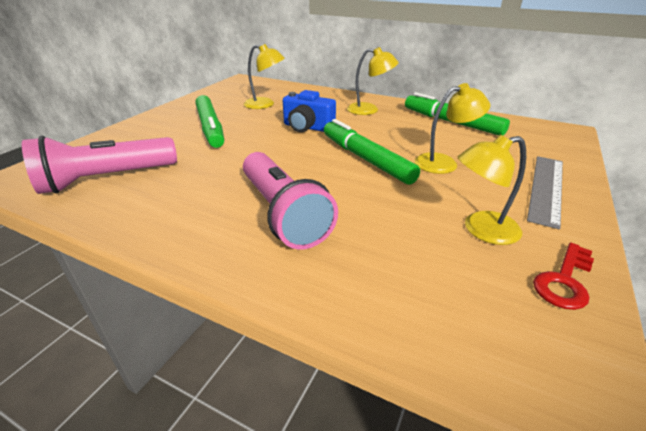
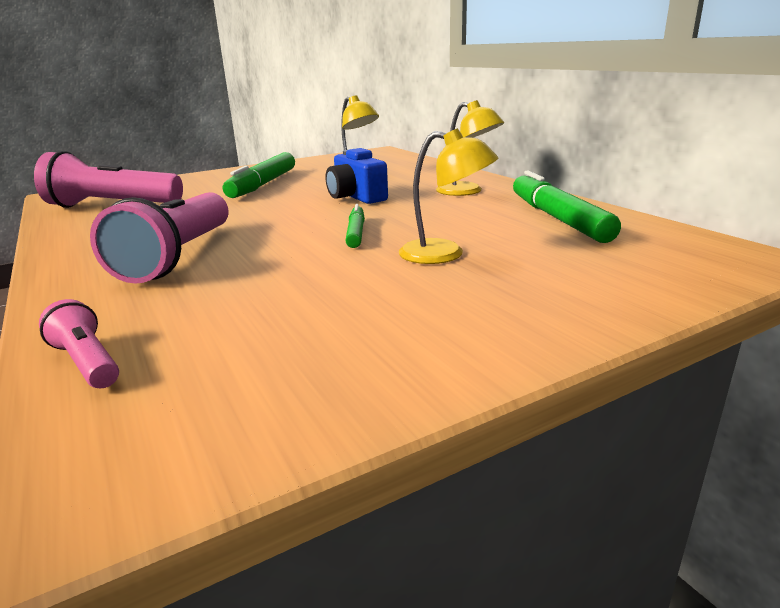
camera: 35 degrees right, 10 degrees down
(366, 159) = (356, 233): green marker -> green marker, size x0.54
(405, 321) = (87, 362): none -> pink flashlight
(481, 230) = (337, 323): yellow lamp -> none
(546, 188) = (536, 311): grey ruler -> none
(564, 280) = (321, 400): red key -> none

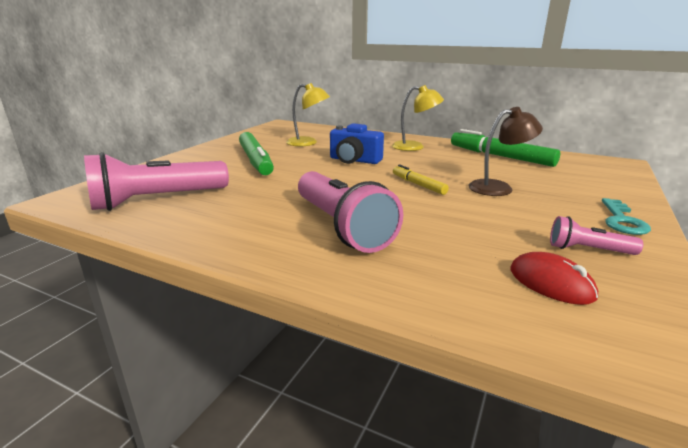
camera: 35 degrees left, 0 degrees up
(87, 362) = (482, 310): pink flashlight -> pink flashlight (587, 250)
(212, 365) = (551, 283): none -> red mouse
(356, 233) = (418, 185): green marker -> yellow marker
(445, 254) = (498, 187): yellow lamp -> brown lamp
(510, 332) = (622, 220): none -> turquoise key

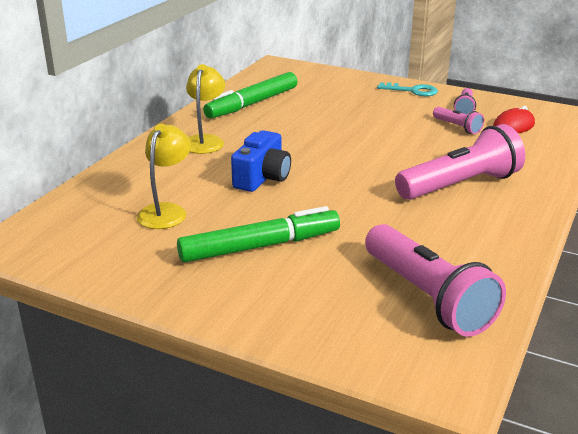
camera: 90 degrees left, 5 degrees up
(418, 185) = (348, 148): yellow marker -> none
(498, 187) = (351, 117): brown lamp -> none
(511, 239) = (457, 127): none -> pink flashlight

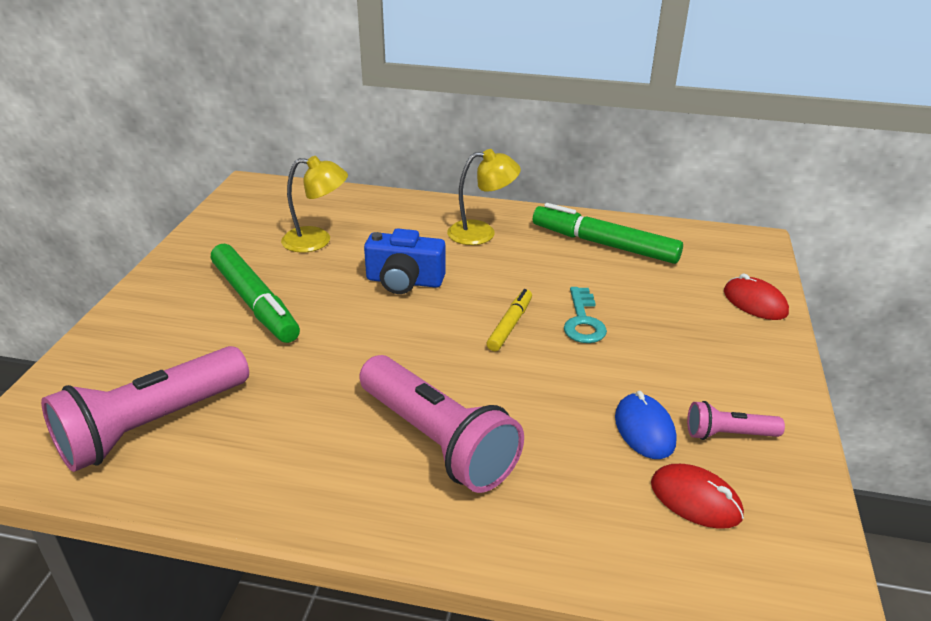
camera: 75 degrees right, 5 degrees up
(341, 147) = (510, 325): none -> yellow marker
(346, 78) = (755, 302): none -> red mouse
(412, 91) = (761, 371): turquoise key -> turquoise key (583, 321)
(457, 127) = (644, 429): pink flashlight -> blue mouse

